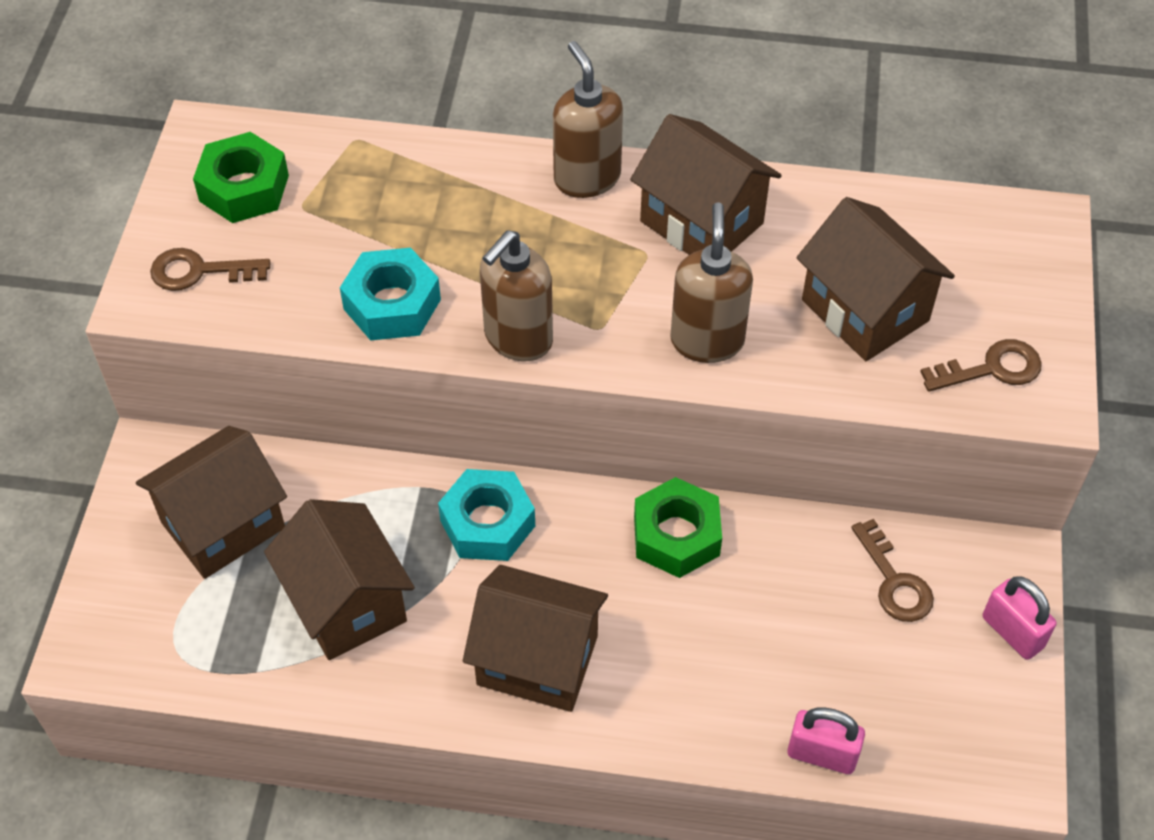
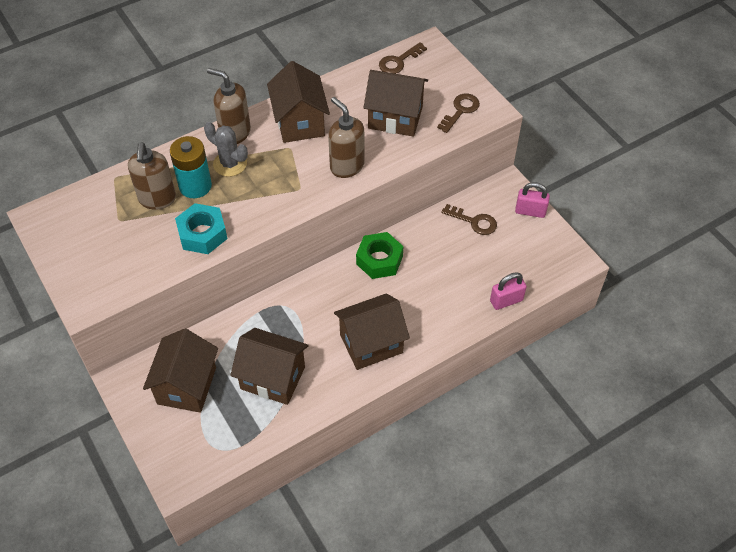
camera: 40 degrees left, 0 degrees up
(199, 271) = (99, 275): brown key -> brown key (399, 61)
(244, 188) = (83, 229): green nut -> none
(452, 224) = (195, 186): none -> turquoise battery
(487, 523) = (300, 306): turquoise nut -> none
(518, 338) = (270, 213): brown soap dispenser -> brown soap dispenser (157, 199)
(533, 222) = (230, 164): none -> grey cactus
(701, 222) = (300, 122): brown house -> brown house turned 75 degrees clockwise

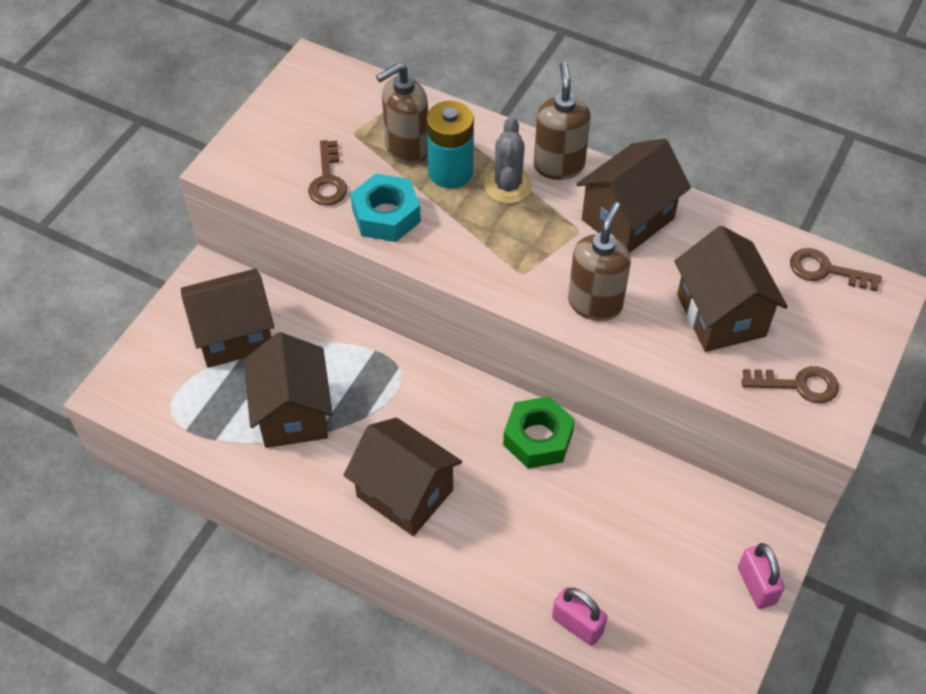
camera: 60 degrees right, 0 degrees up
(474, 221) = (683, 520): brown key -> brown key (328, 180)

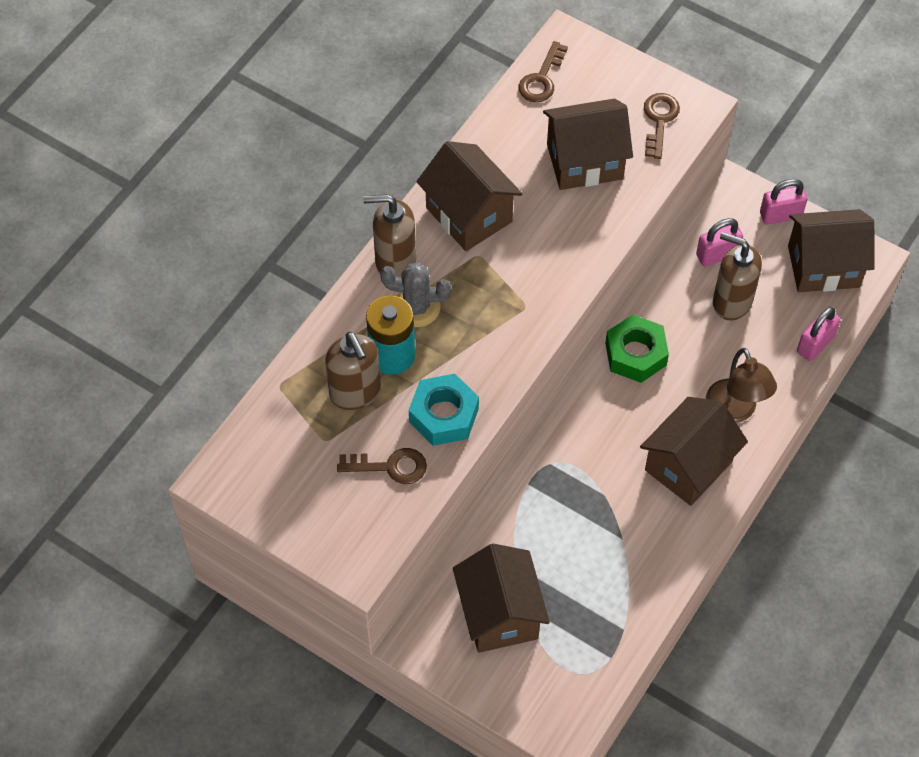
camera: 85 degrees left, 5 degrees up
(293, 413) = (597, 559): brown house -> brown house (823, 266)
(477, 538) = (734, 411): none -> brown lamp
(595, 303) = (565, 252): brown soap dispenser -> brown soap dispenser (731, 302)
(684, 516) = (717, 255): none -> pink padlock

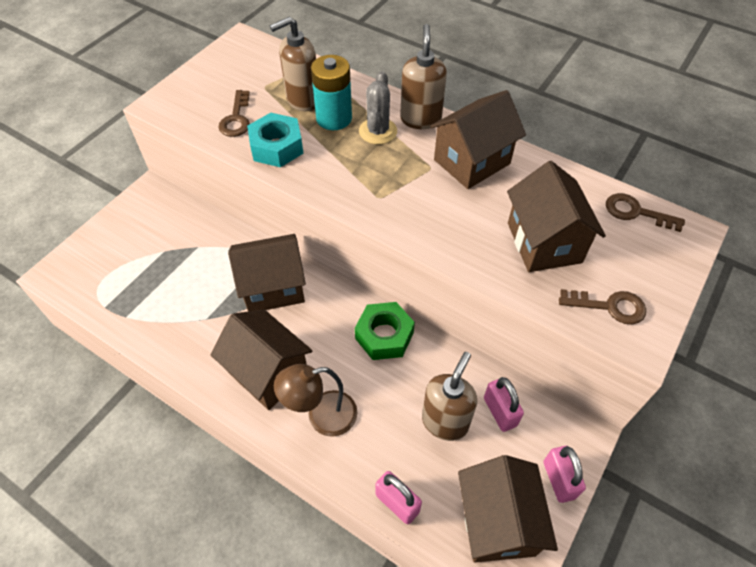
camera: 90 degrees right, 5 degrees down
(499, 614) = (159, 237): brown house -> brown house (273, 288)

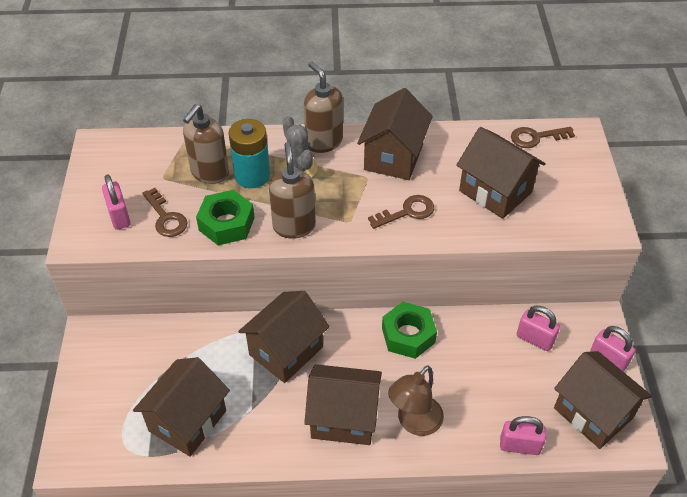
camera: 35 degrees left, 5 degrees down
(154, 298) = (187, 421): none -> brown house
(204, 100) = (119, 216): none -> pink padlock
(277, 147) = (226, 224): turquoise nut -> green nut
(445, 421) = (504, 369): brown soap dispenser -> brown soap dispenser (294, 226)
(609, 306) = (572, 213): brown key -> brown key (407, 212)

